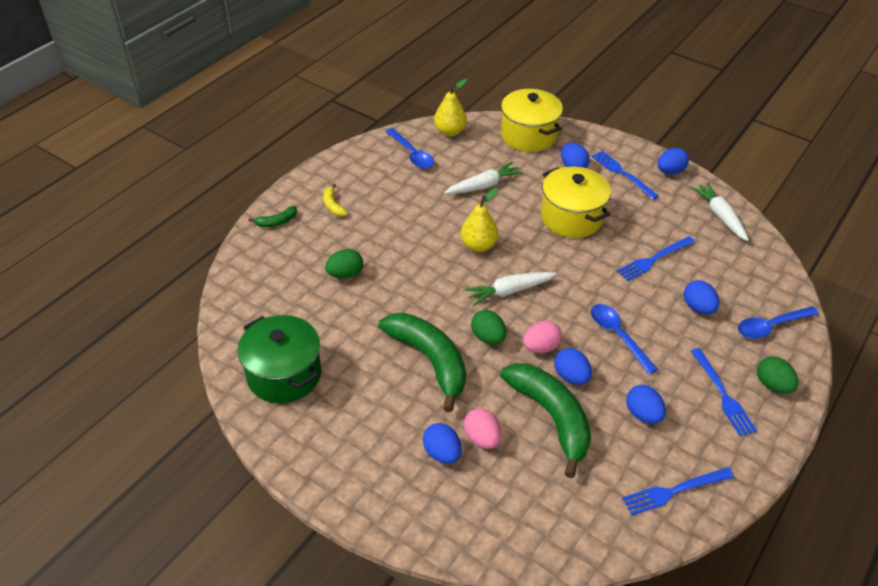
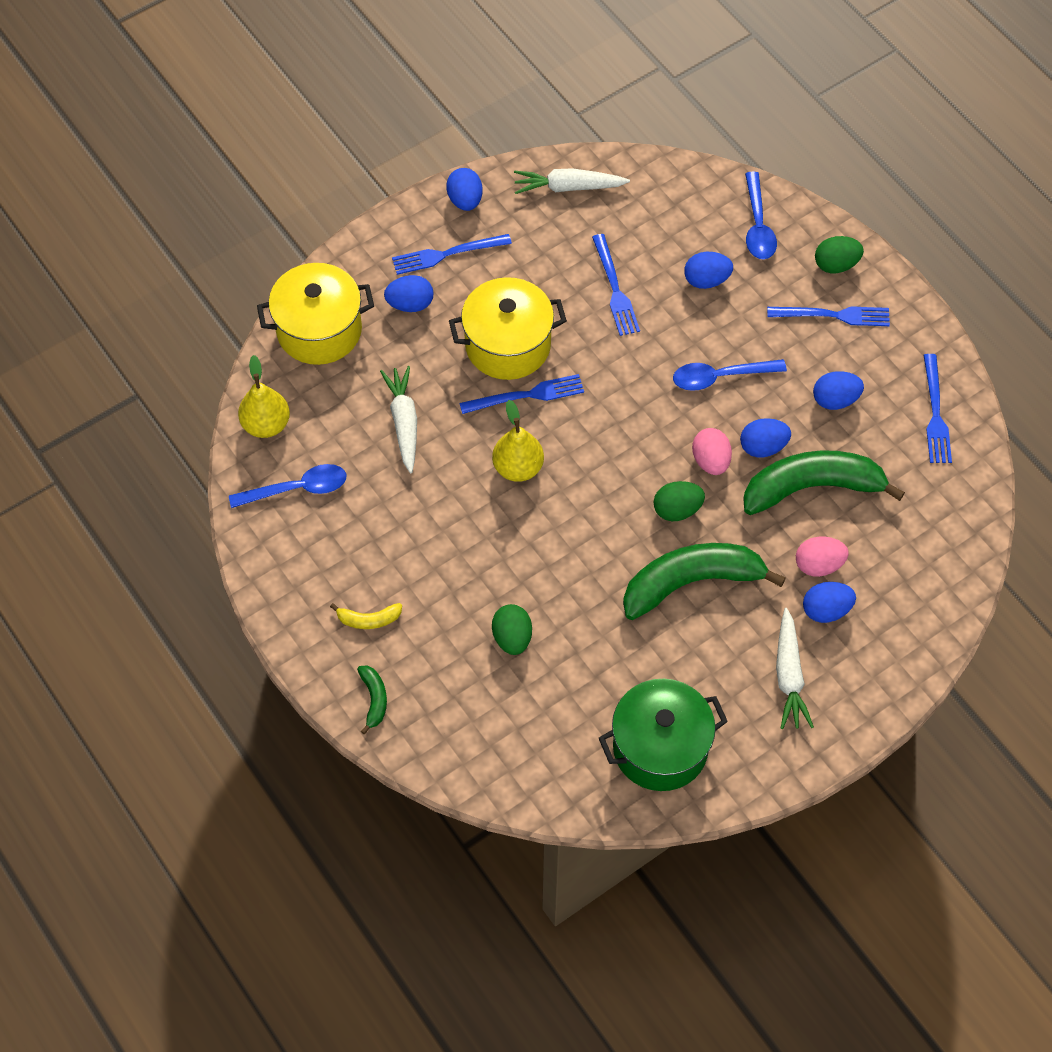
camera: 70 degrees left, 15 degrees up
(509, 291) = (611, 461): white carrot -> white carrot (789, 676)
(538, 236) = (527, 395): none -> blue fork

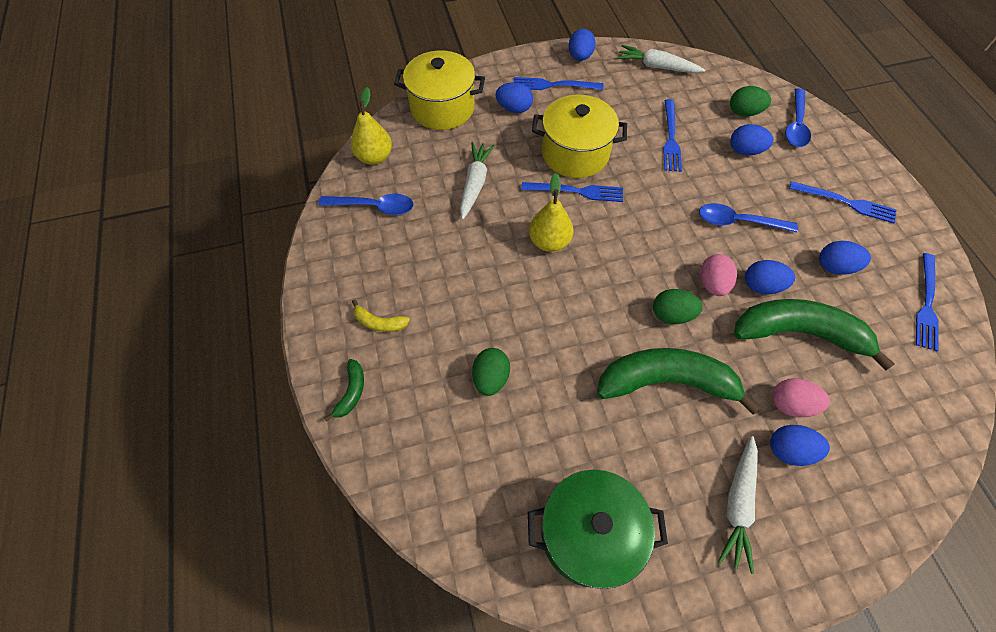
camera: 20 degrees right, 0 degrees up
(836, 265) = (855, 167): green egg -> green egg (744, 112)

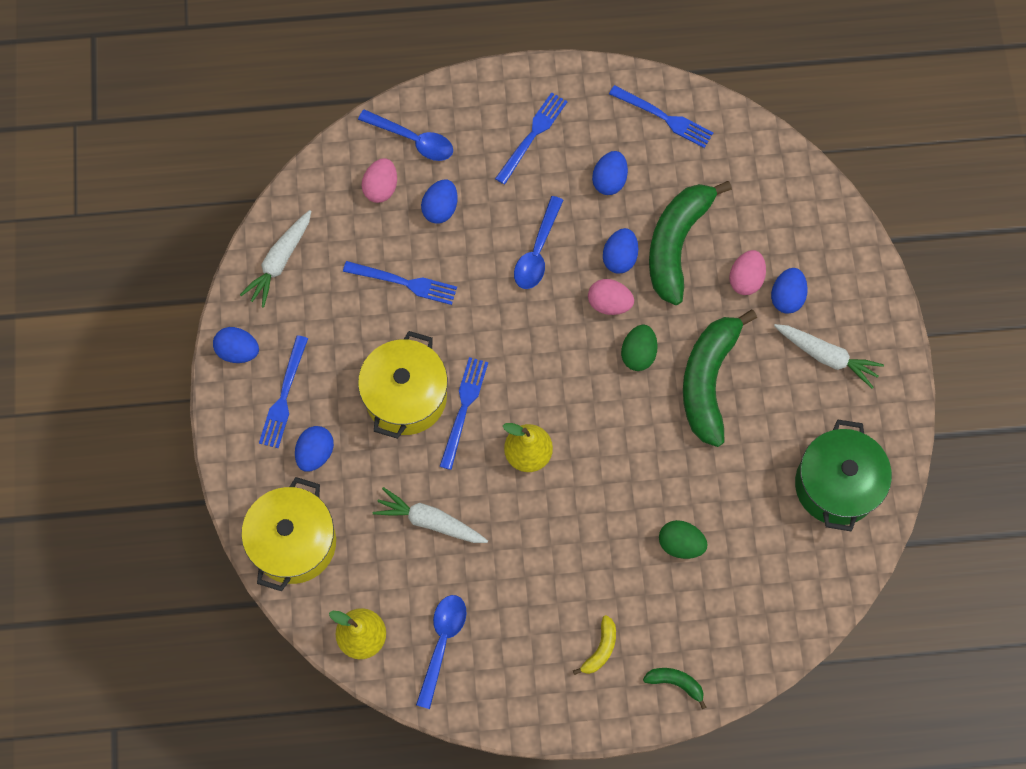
camera: 80 degrees left, 10 degrees up
(744, 112) = (381, 188): green egg -> pink egg

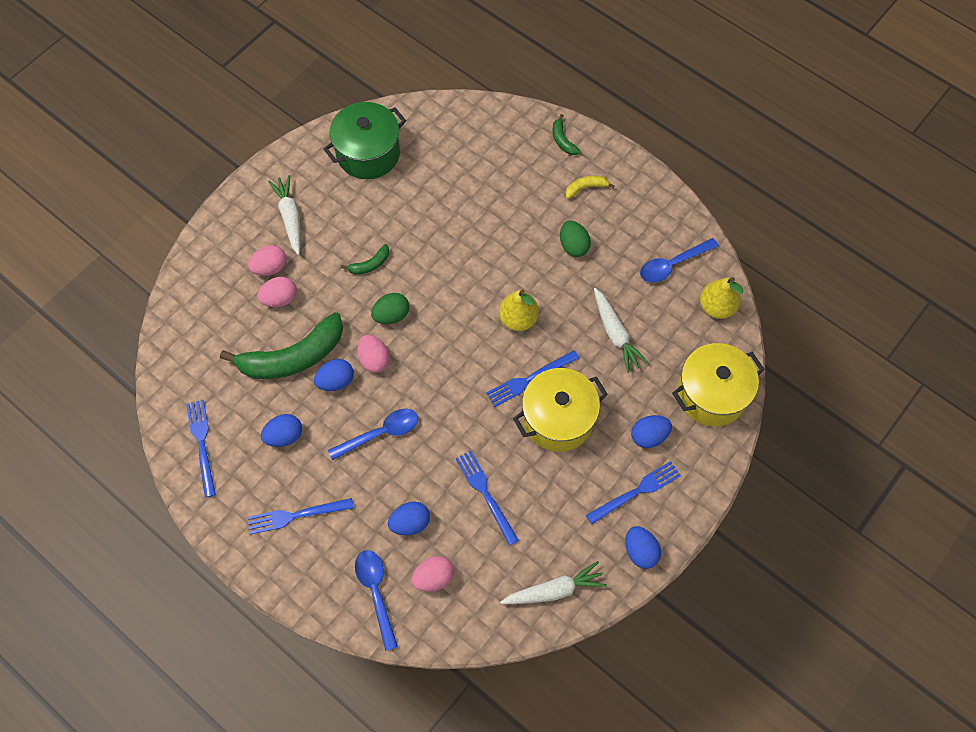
camera: 135 degrees left, 5 degrees down
(680, 544) = (485, 199): green egg -> green egg (573, 246)
(708, 381) = (370, 264): green banana -> green banana, size x0.43
(786, 297) = (270, 268): blue egg -> pink egg

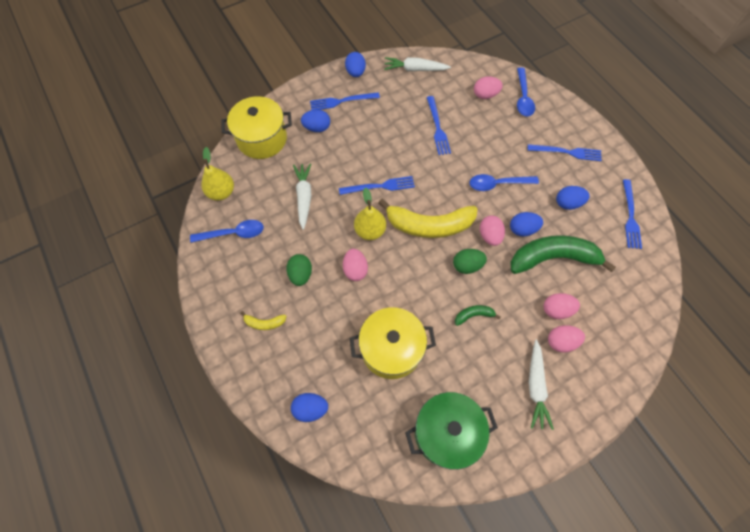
camera: 160 degrees left, 0 degrees up
(410, 523) = (492, 126): blue egg -> blue egg (310, 409)
(450, 349) = (429, 225): none -> yellow banana
(516, 270) = (355, 270): none -> pink egg
(558, 419) = (371, 155): yellow pot -> yellow pot (391, 349)
(563, 140) = (260, 379): green banana -> none

